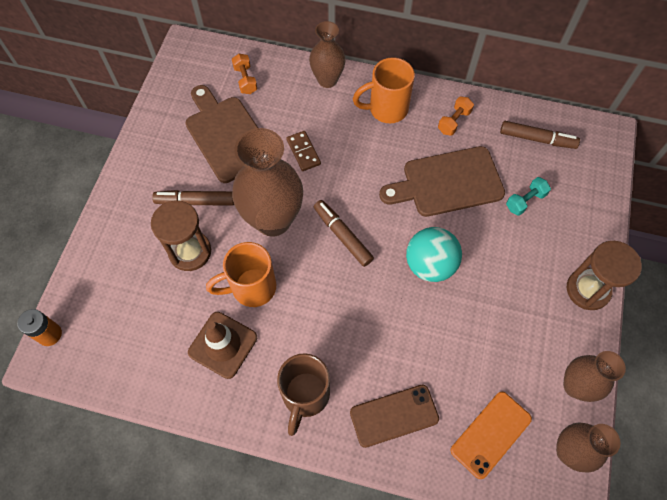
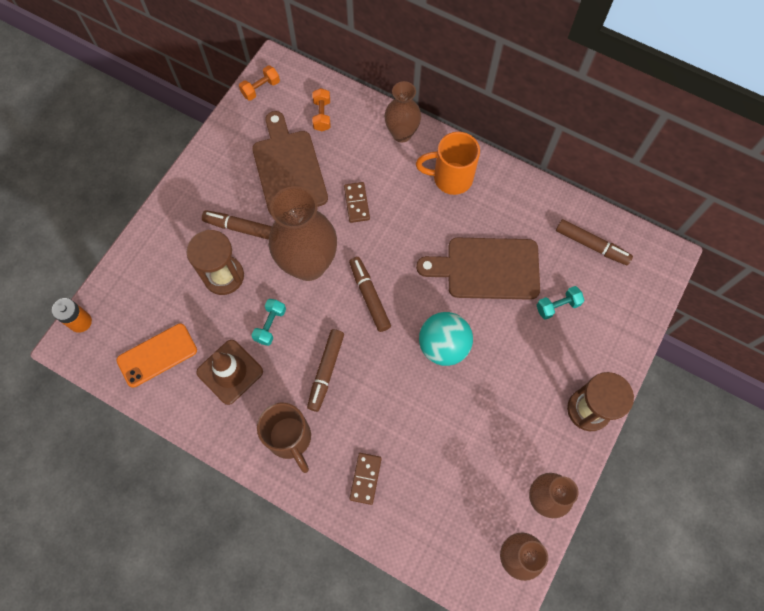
camera: 15 degrees right, 5 degrees up
(251, 288) = (270, 325): orange mug -> turquoise dumbbell
(305, 396) = (290, 439): brown mug -> brown mug turned 60 degrees counterclockwise
(321, 319) = (326, 371): none -> brown marker
(394, 415) = (365, 478): brown phone -> brown domino
(454, 121) = (514, 207): orange dumbbell -> orange dumbbell (261, 88)
(491, 434) = (449, 520): orange phone -> orange phone (157, 355)

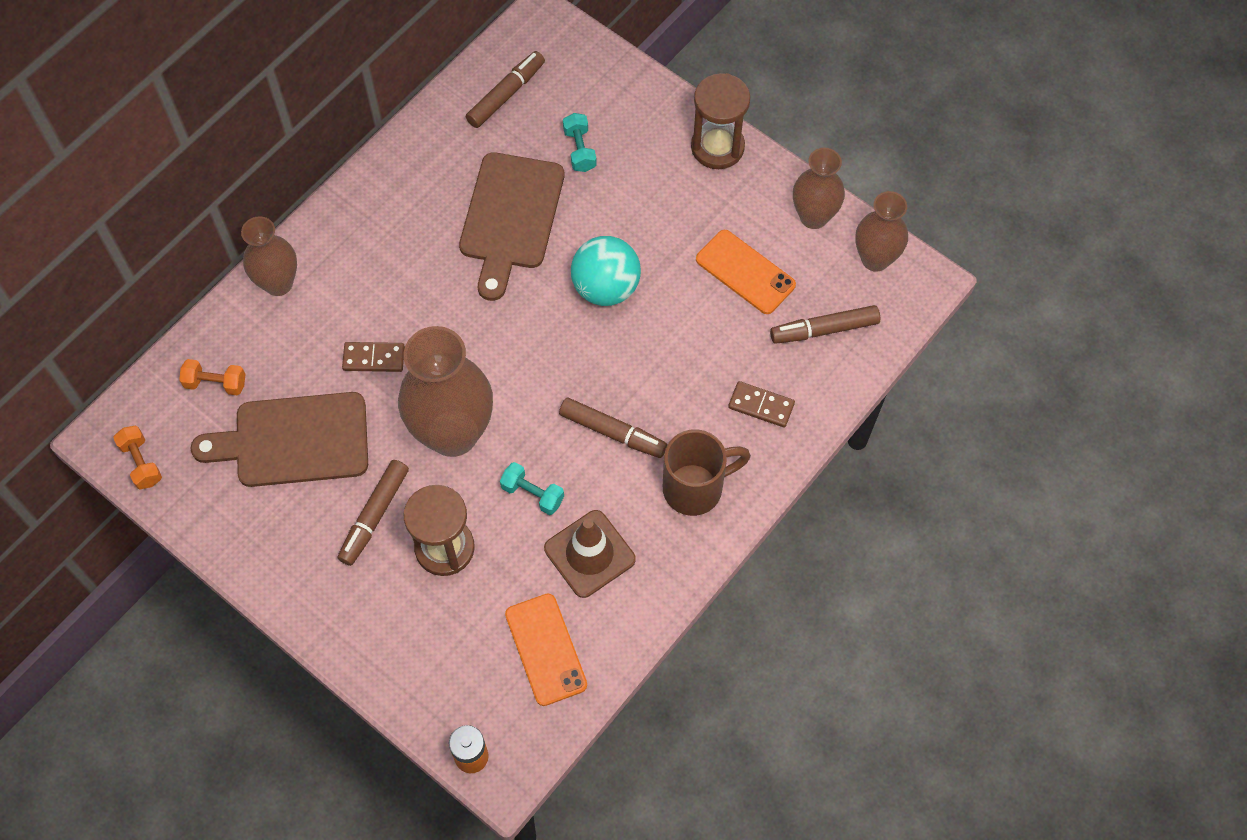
camera: 80 degrees left, 5 degrees down
(369, 296) = (518, 364): brown marker -> brown marker (824, 329)
(450, 178) = (366, 235): orange mug -> none
(479, 449) = (745, 272): none -> orange phone

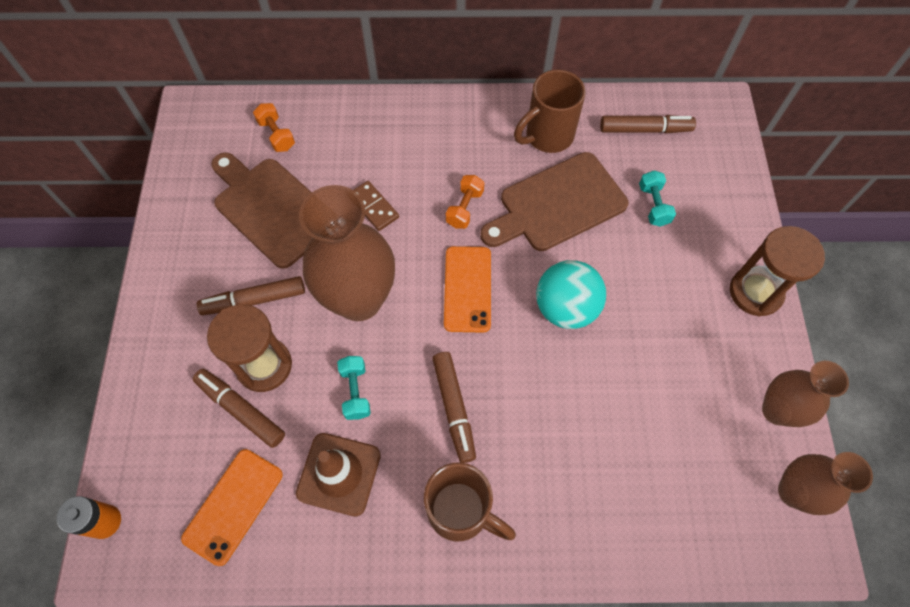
camera: 50 degrees right, 0 degrees up
(141, 463) = (187, 139): orange dumbbell -> orange dumbbell (465, 208)
(278, 283) = (378, 113): brown vase -> none
(438, 171) = (547, 136): none -> brown mug
(580, 150) = (653, 205): turquoise dumbbell -> turquoise dumbbell turned 45 degrees counterclockwise
(745, 272) = (677, 397): orange phone -> orange phone (467, 289)
(761, 406) = (577, 505): brown domino -> none
(824, 329) = (691, 502): brown marker -> brown marker (241, 410)

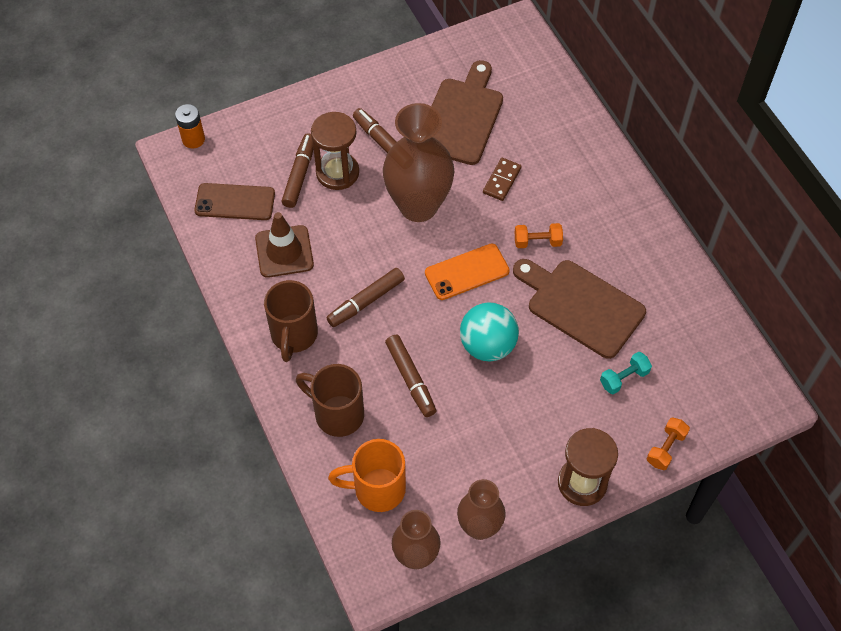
camera: 65 degrees right, 5 degrees down
(233, 506) = (235, 202): orange phone -> brown phone
(276, 135) = (528, 89): orange dumbbell -> orange dumbbell (665, 448)
(355, 392) = (347, 235): turquoise dumbbell -> none
(547, 136) = (645, 274): brown mug -> brown mug (337, 414)
(644, 129) = (701, 346): brown marker -> brown marker (410, 379)
(699, 499) = (377, 489): none -> orange mug

